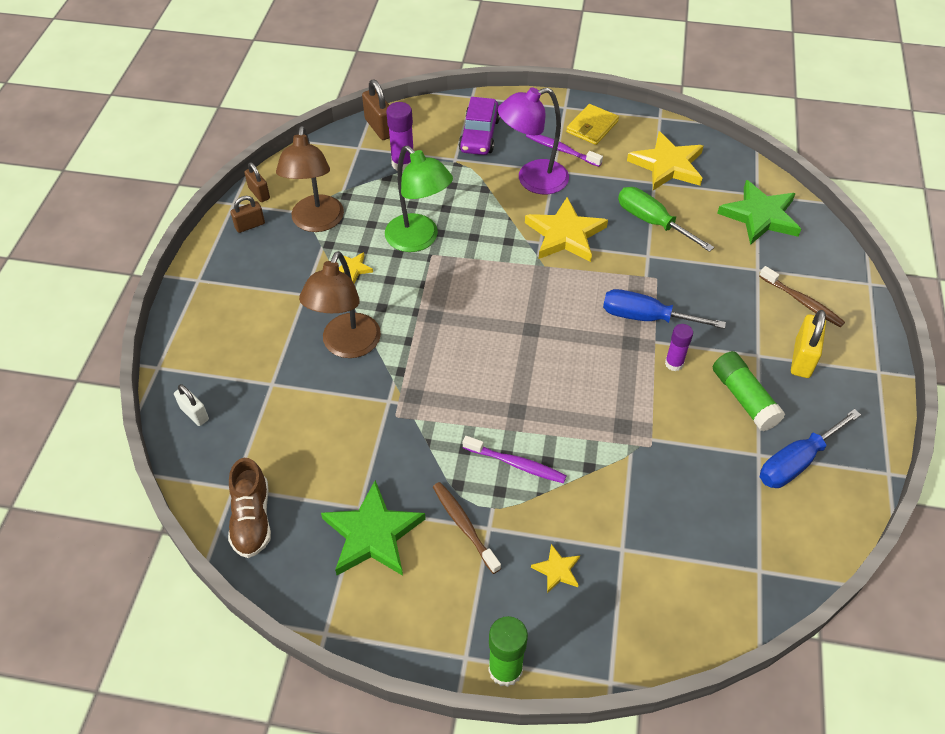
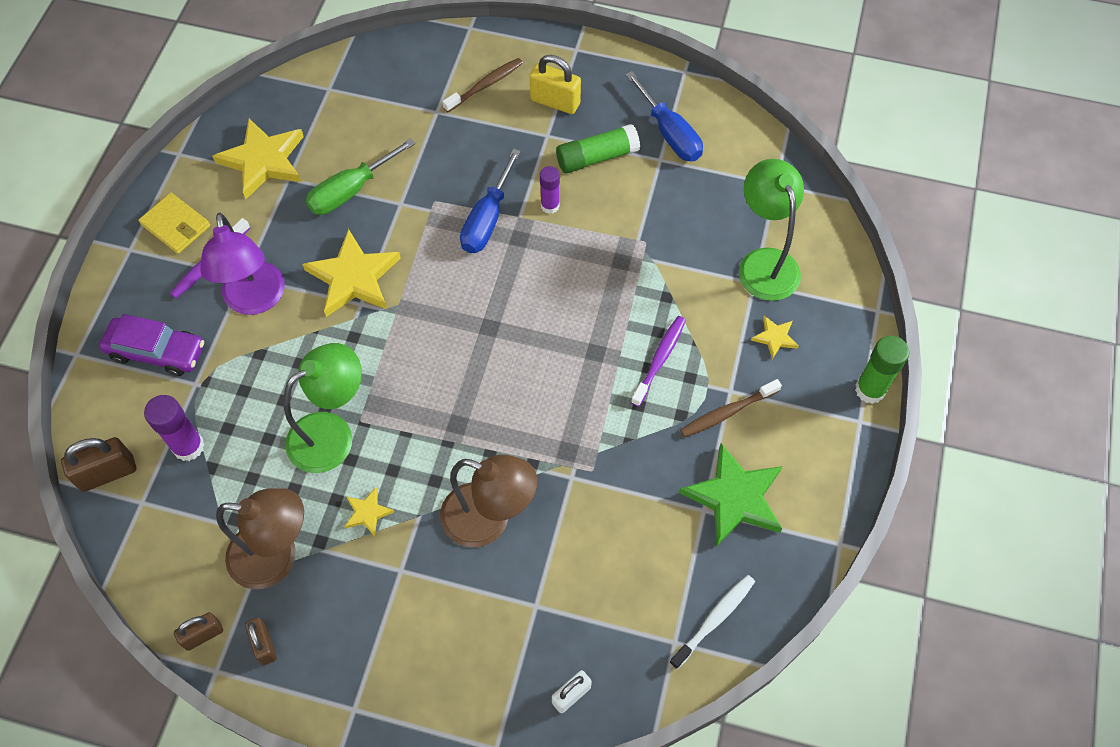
camera: 85 degrees left, 10 degrees up
(252, 519) = (714, 620): brown shoe -> white toothbrush
(650, 559) = (764, 262): none -> green lamp
(760, 216) = (361, 93): green star -> none

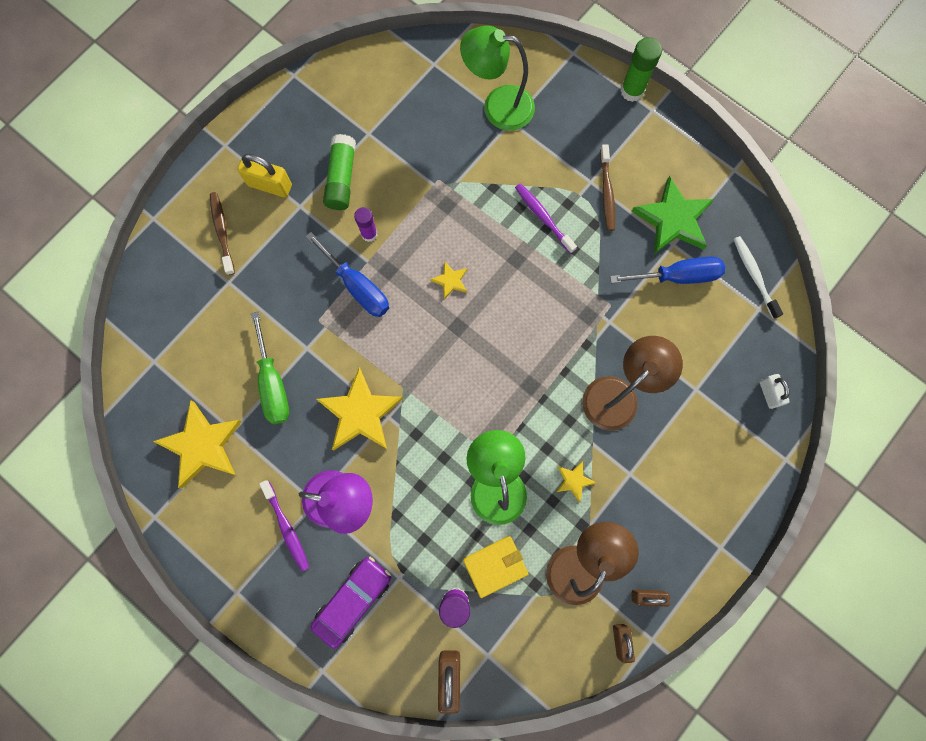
camera: 65 degrees left, 15 degrees up
(176, 225) = (232, 544): yellow wallet -> yellow wallet (495, 566)
(555, 102) = (270, 185): yellow padlock -> yellow padlock turned 60 degrees clockwise
(669, 133) = (347, 115): blue screwdriver -> blue screwdriver (678, 276)
(775, 337) = (562, 131): yellow star -> yellow star (450, 281)

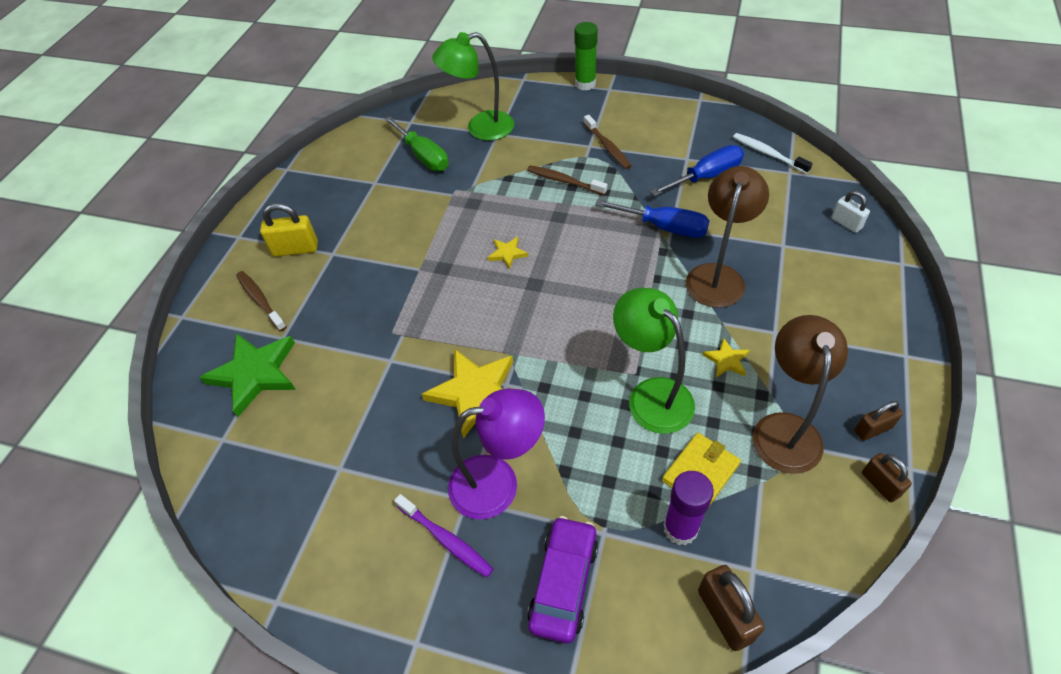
camera: 20 degrees left, 25 degrees down
(202, 445) = (309, 497): yellow star -> none
(273, 383) = (367, 405): green screwdriver -> green screwdriver (423, 156)
(341, 178) = (364, 220): green glue stick -> none
(357, 287) = (419, 291): blue screwdriver -> blue screwdriver (664, 227)
(369, 234) = (410, 249): purple glue stick -> none
(543, 217) = (564, 181): purple toothbrush -> brown toothbrush
(673, 219) = (675, 144): green star -> green star (255, 373)

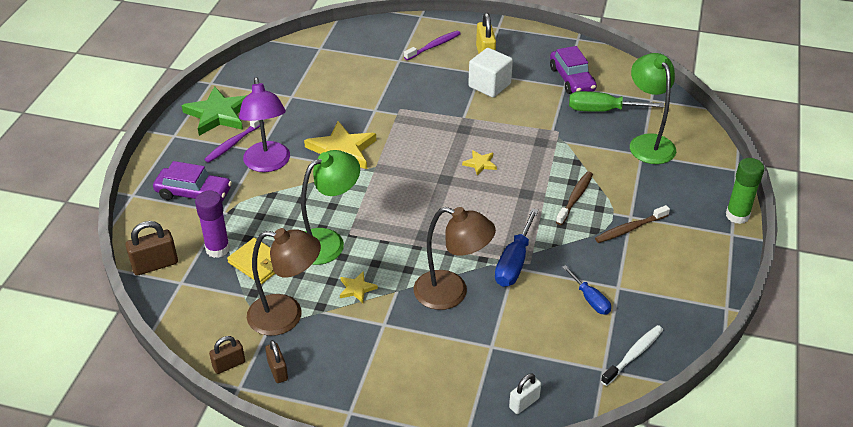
camera: 85 degrees right, 10 degrees down
(255, 373) = (369, 53): green star -> green star (218, 114)
(260, 300) = (434, 46): brown toothbrush -> purple toothbrush
(360, 245) = (489, 85): none -> white cube
(363, 176) = (572, 79): none -> purple car
(423, 156) = (602, 110): green screwdriver -> green screwdriver turned 45 degrees clockwise
(706, 176) = (590, 299): blue screwdriver -> blue screwdriver, size x0.63

